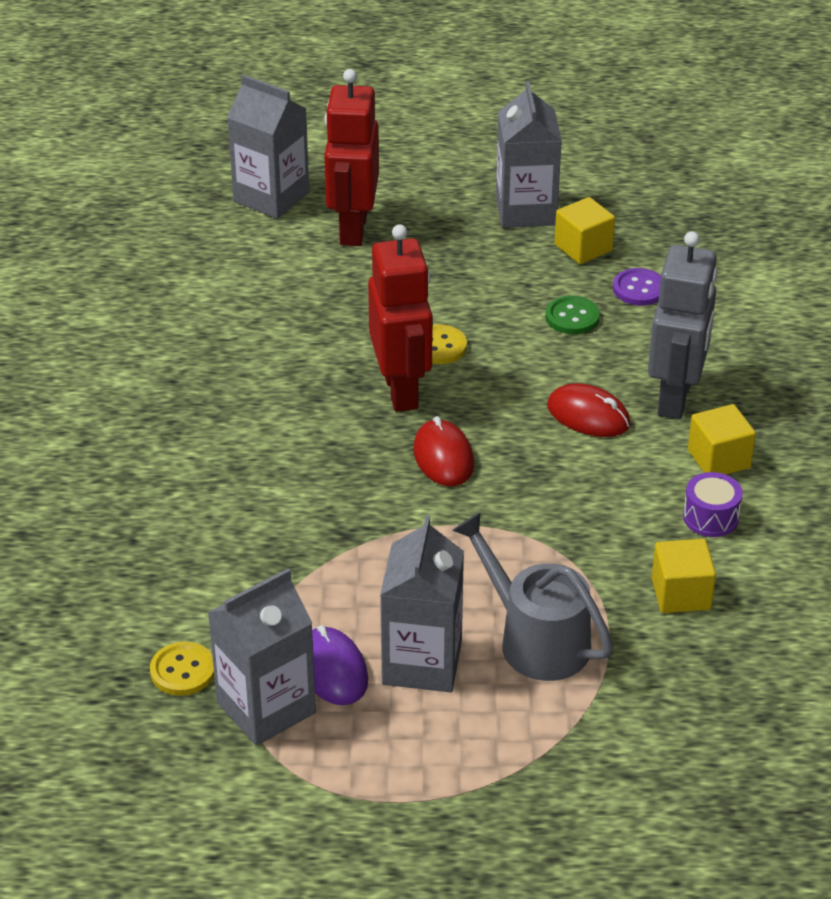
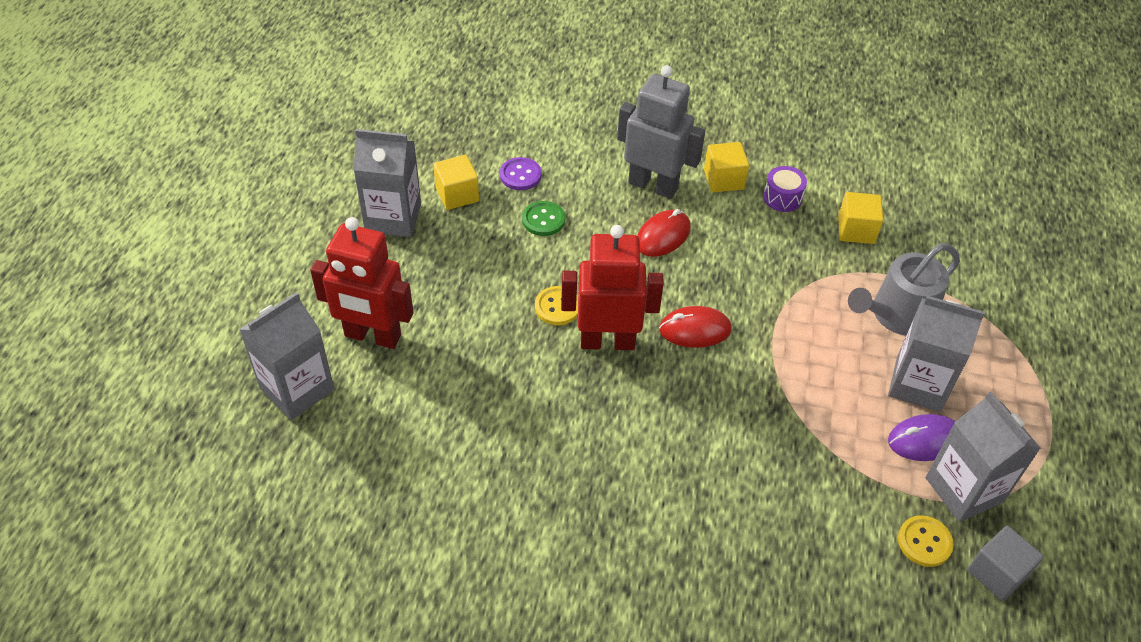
camera: 80 degrees left, 10 degrees up
(152, 737) = (997, 573): none -> grey cube

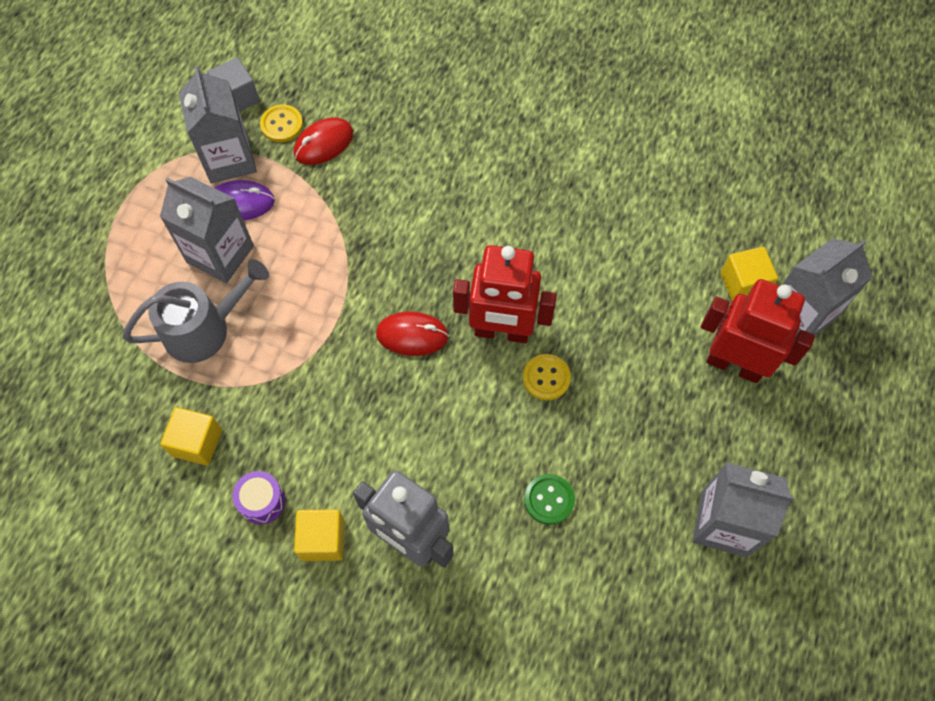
camera: 170 degrees left, 15 degrees up
(457, 194) = (649, 552): yellow cube -> yellow cube (743, 284)
(520, 175) = (570, 577): purple button -> none
(663, 236) = (417, 459): red mouse -> red mouse (323, 143)

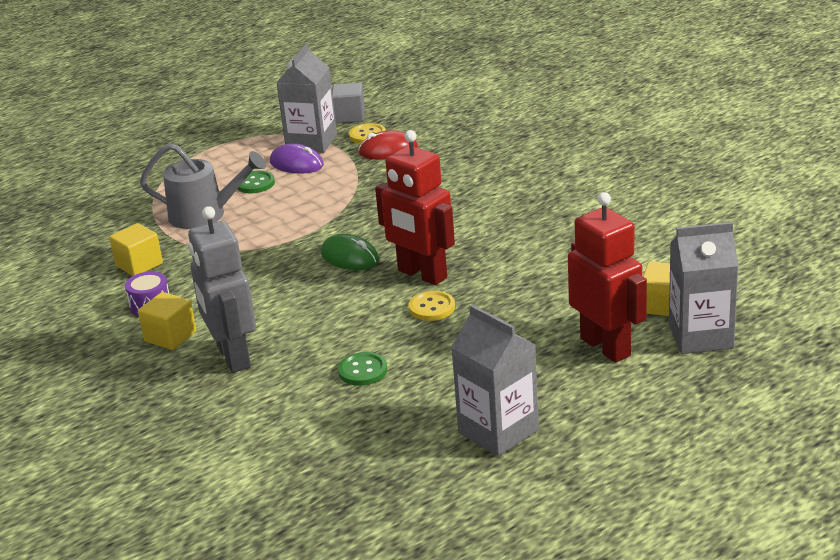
camera: 35 degrees right, 35 degrees down
(220, 254) = (255, 184): grey carton -> green button
(412, 335) = (350, 257): red mouse -> green mouse

